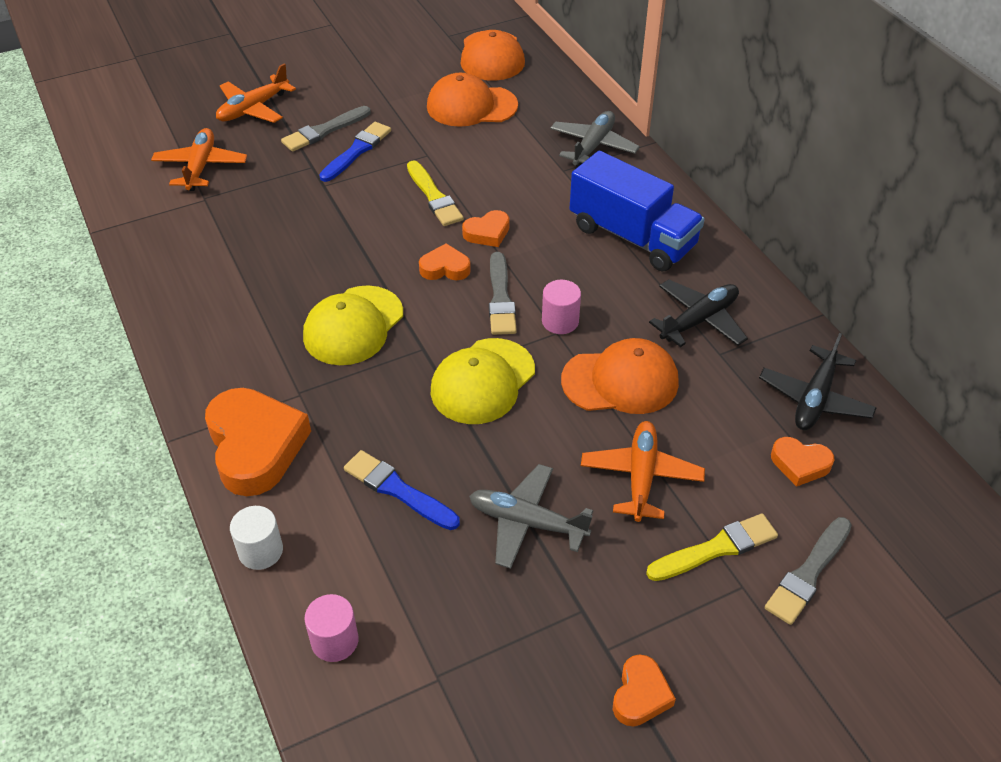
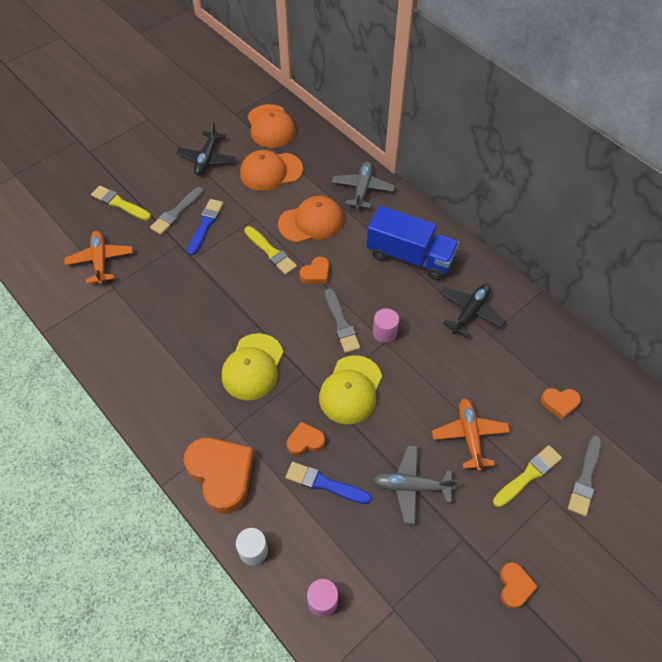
camera: 15 degrees left, 10 degrees up
(253, 108) = (119, 203): orange plane -> yellow brush
(445, 268) = (297, 308): orange heart -> orange heart (305, 441)
(620, 381) = (436, 369): orange cap -> orange cap (311, 222)
(814, 398) = (555, 354): black plane -> black plane (207, 159)

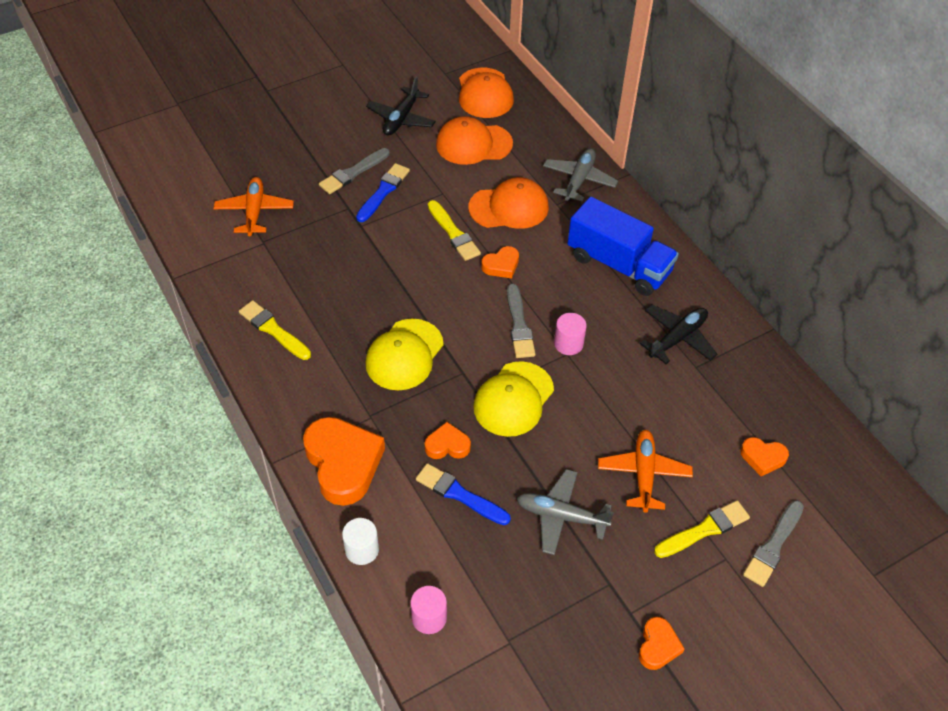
camera: 10 degrees right, 5 degrees down
(119, 203) = (289, 153): yellow brush -> yellow brush (273, 330)

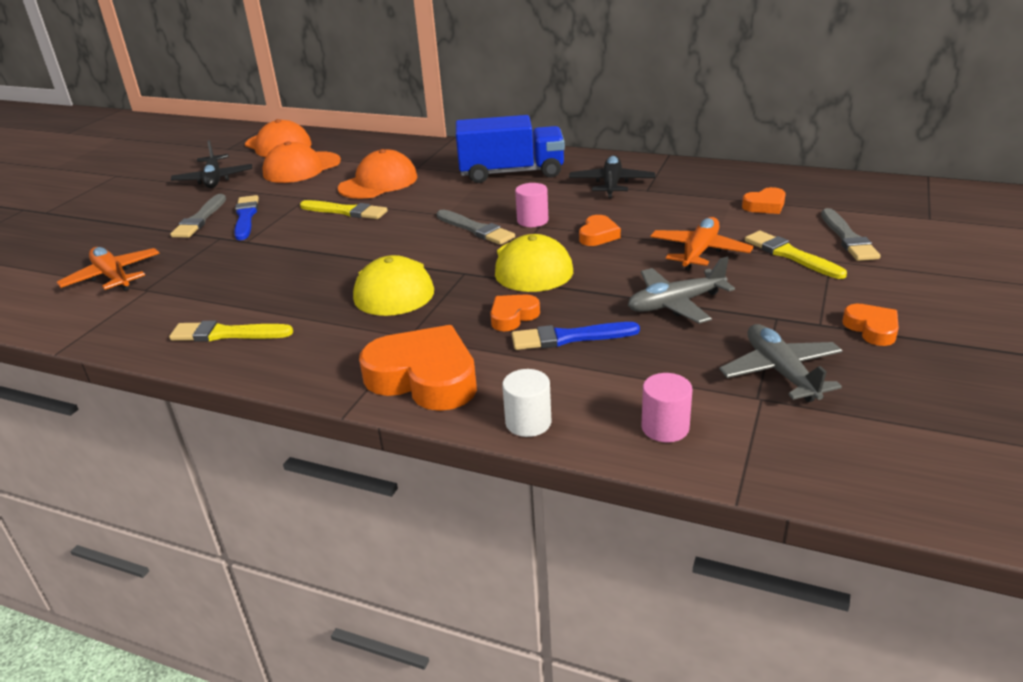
camera: 35 degrees left, 20 degrees down
(501, 265) = (414, 209): orange heart -> orange heart (598, 235)
(579, 180) = (419, 152): grey plane -> grey plane (781, 372)
(644, 474) = (699, 252): orange plane -> orange plane turned 60 degrees clockwise
(704, 529) = (790, 255): yellow brush -> yellow brush turned 60 degrees counterclockwise

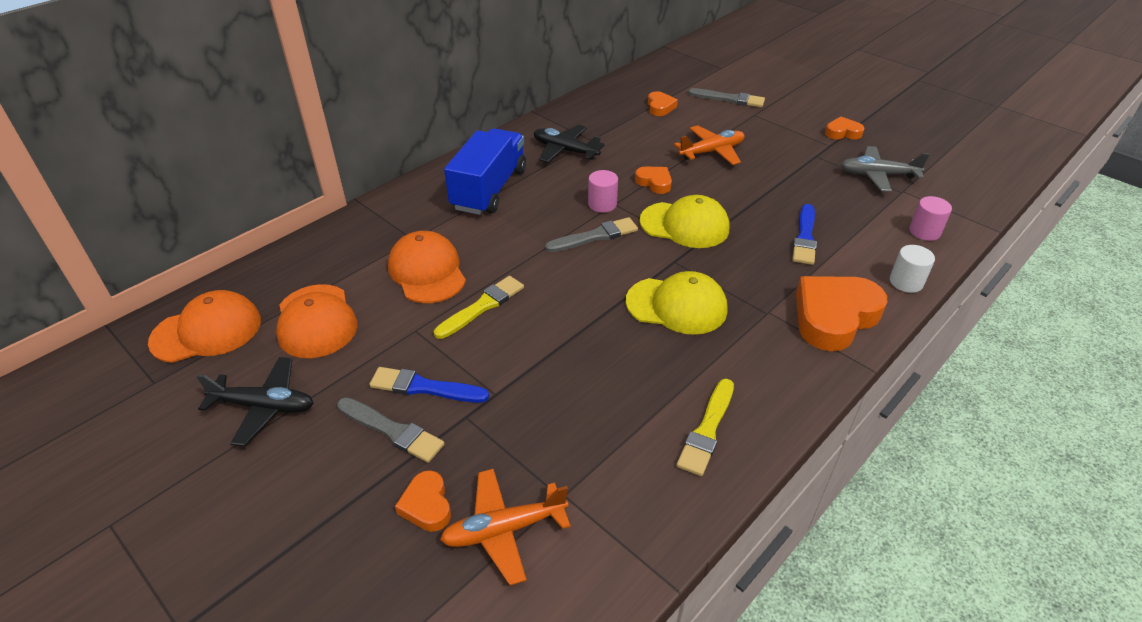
camera: 70 degrees left, 10 degrees up
(513, 316) = (762, 254): orange heart -> orange heart (426, 505)
(675, 304) = (780, 183): grey plane -> none
(699, 252) = (712, 152): orange plane -> orange plane turned 105 degrees clockwise
(790, 255) = (738, 124): yellow brush -> none

